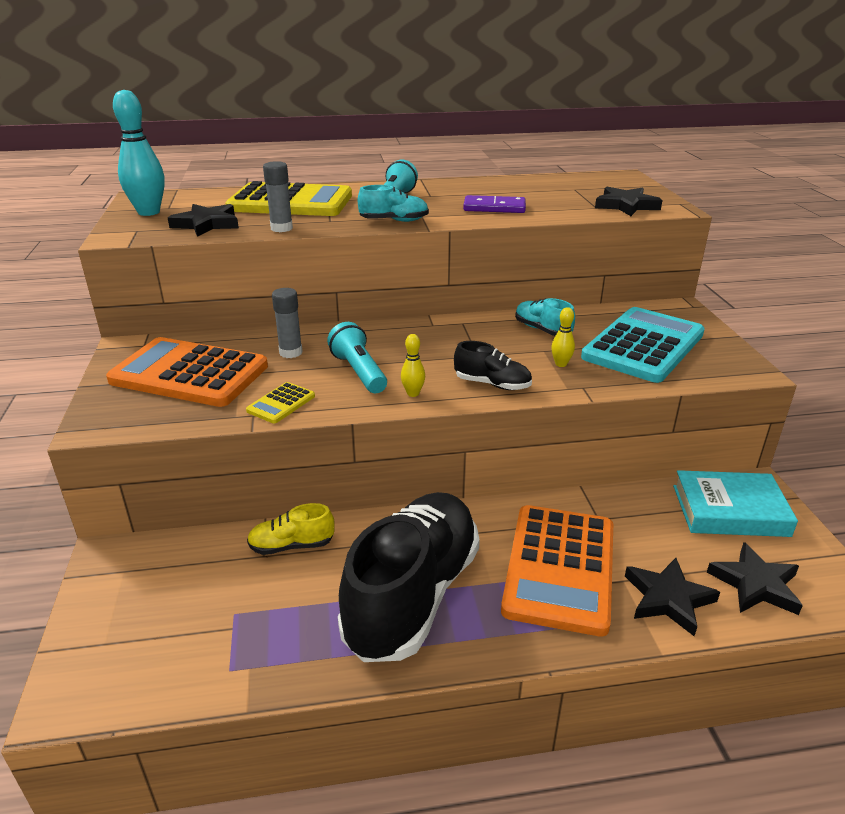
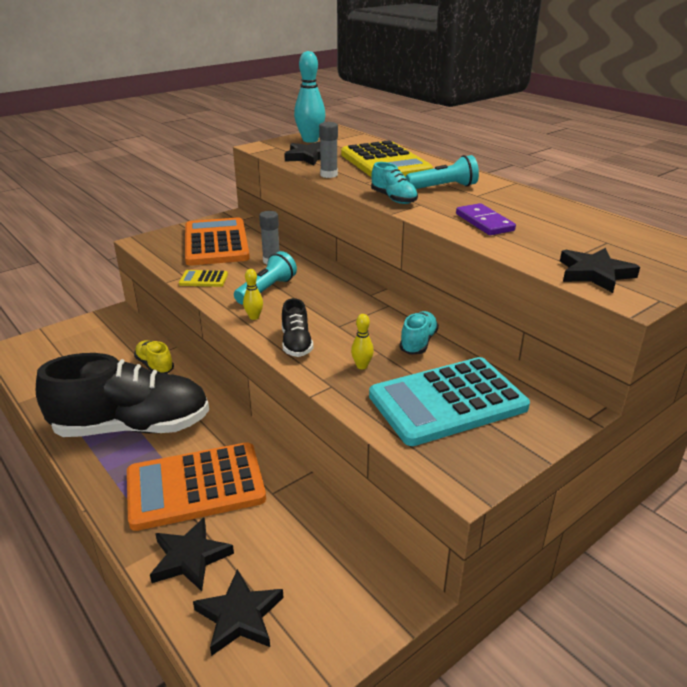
camera: 60 degrees right, 0 degrees up
(643, 346) = (447, 402): turquoise calculator -> turquoise calculator turned 150 degrees clockwise
(730, 510) = (345, 579): turquoise book -> none

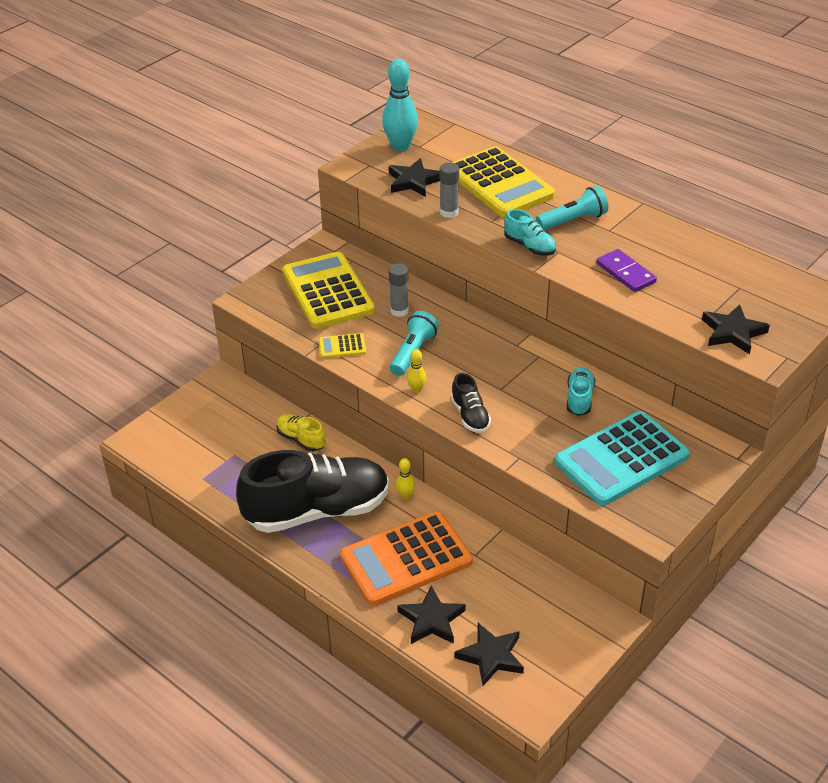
camera: 10 degrees left, 10 degrees up
(216, 243) = (327, 291): orange calculator -> yellow calculator
(362, 366) = (538, 432): yellow bowling pin -> yellow bowling pin (405, 495)

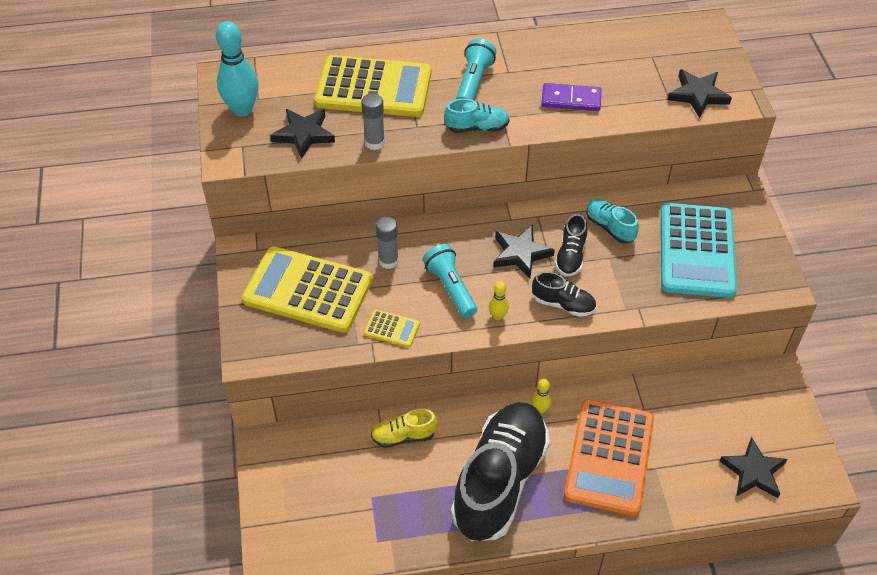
camera: 50 degrees left, 10 degrees up
(342, 347) = (392, 329): yellow calculator -> yellow calculator turned 105 degrees counterclockwise
(431, 620) = (686, 484): black star -> black star (521, 254)
(522, 394) = (570, 256): none -> black shoe

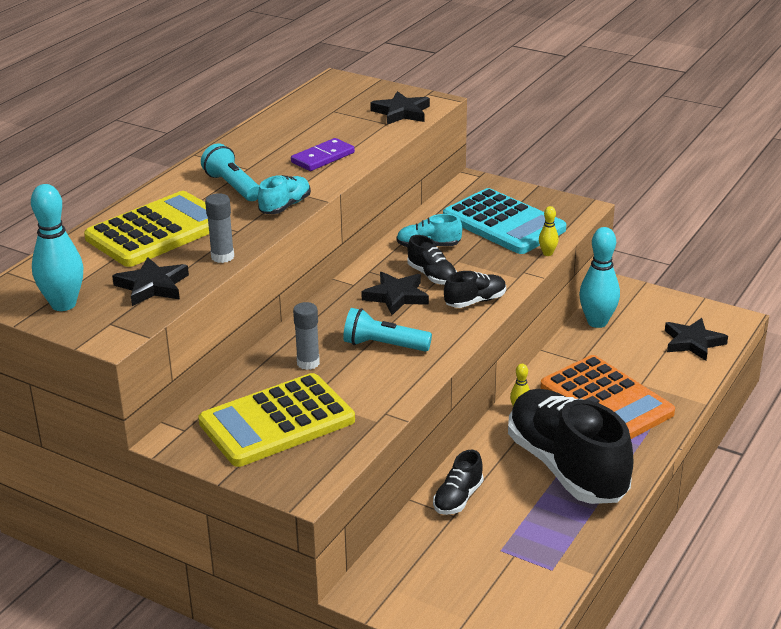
camera: 50 degrees left, 20 degrees down
(392, 329) = (385, 395): yellow calculator -> none
(404, 436) = (458, 498): yellow shoe -> black shoe
(498, 316) = (445, 336): yellow bowling pin -> yellow bowling pin (547, 253)
(710, 388) = (597, 322): none -> turquoise bowling pin

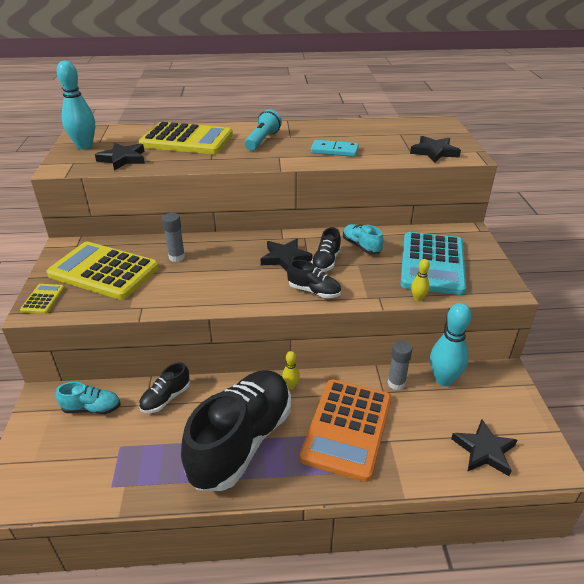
camera: 55 degrees right, 5 degrees up
(222, 257) = (175, 165): grey glue stick -> grey glue stick (396, 383)
(285, 206) = (257, 161): turquoise shoe -> turquoise shoe (92, 408)
(288, 479) = (43, 299): none -> yellow calculator
(323, 157) = (334, 150): purple domino -> turquoise domino
(383, 345) = (221, 276): turquoise flashlight -> none
(458, 498) = (166, 398): black shoe -> black shoe turned 45 degrees counterclockwise

